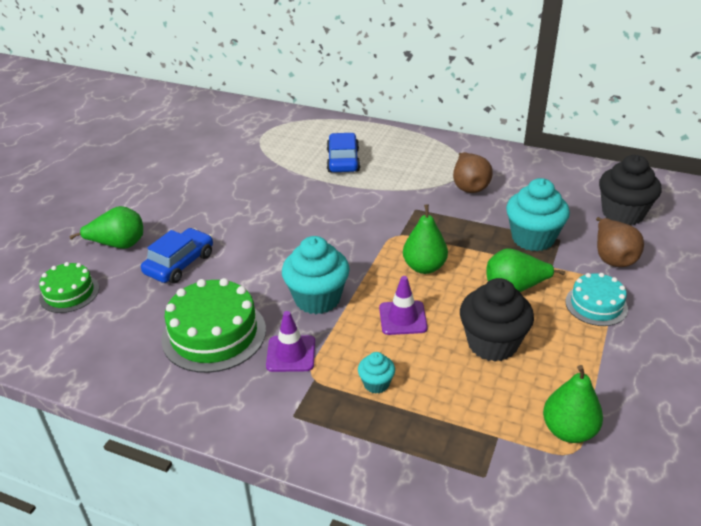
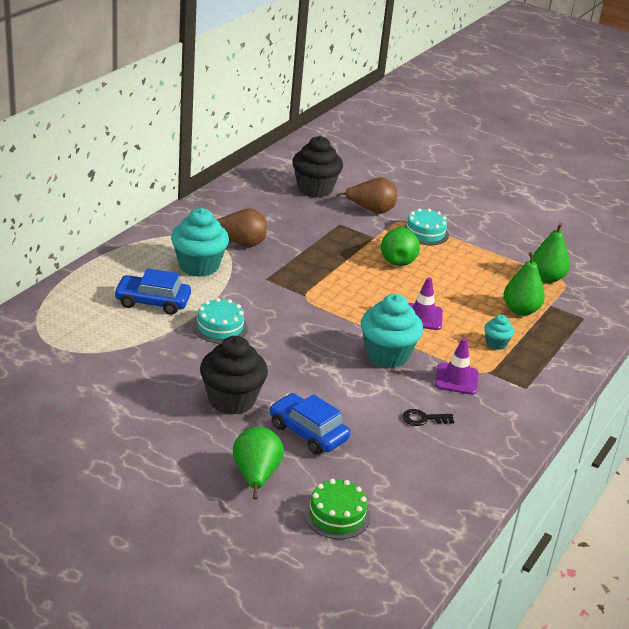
camera: 85 degrees left, 5 degrees down
(214, 334) = (423, 419): green cake -> black key
(321, 197) = (220, 327): none -> turquoise cake
(424, 267) = (358, 293): green pear -> green pear (520, 310)
(492, 344) = (460, 285): black cupcake -> black cupcake (231, 400)
(533, 238) = (334, 235): turquoise cupcake -> turquoise cupcake (199, 266)

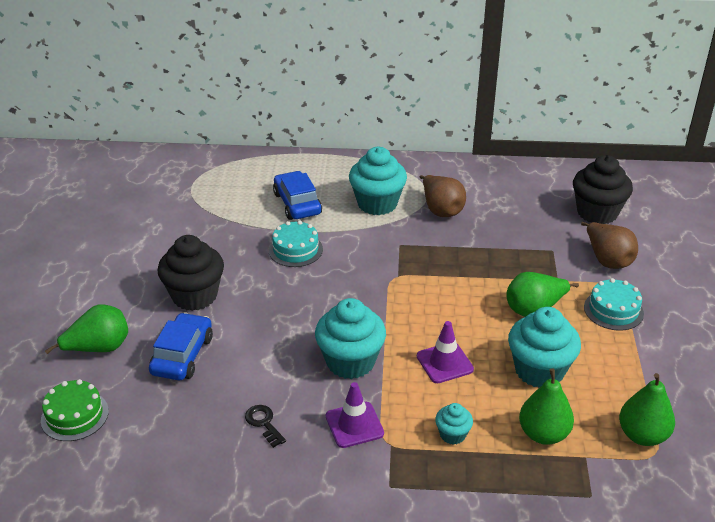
camera: 65 degrees right, 5 degrees up
(461, 285) = (539, 370): none -> turquoise cupcake

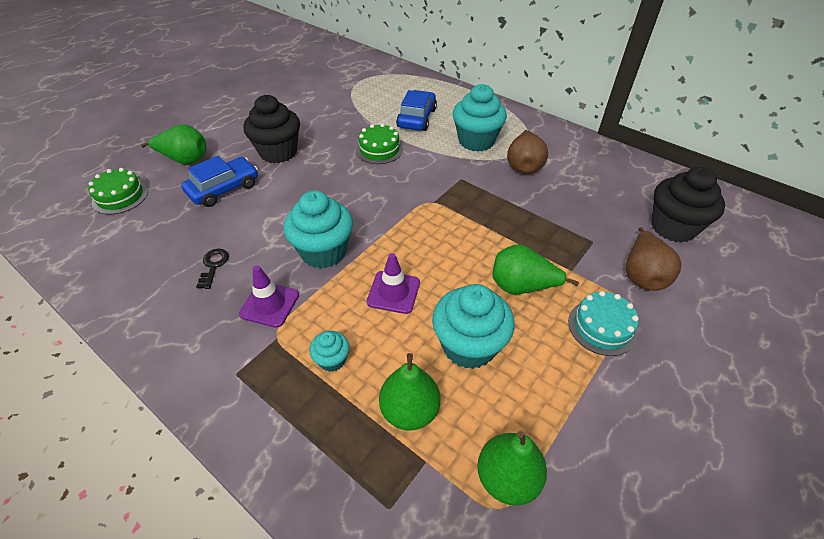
camera: 35 degrees right, 10 degrees up
(295, 249) = (379, 149): turquoise cake -> green cake

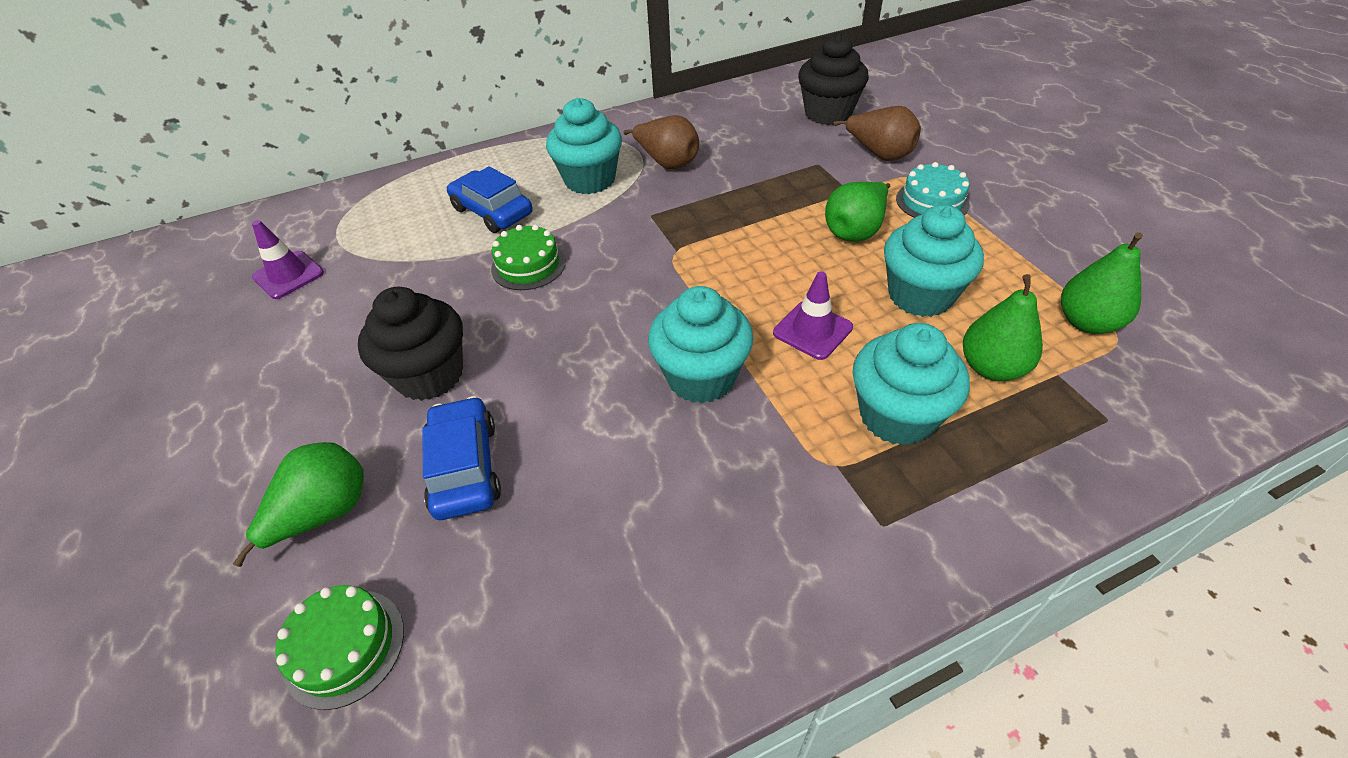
camera: 60 degrees left, 0 degrees up
(213, 266) = (650, 515): black key -> none
(269, 304) = (771, 460): purple traffic cone -> purple traffic cone (288, 275)
(332, 360) = (897, 416): turquoise cupcake -> turquoise cupcake, size x2.02

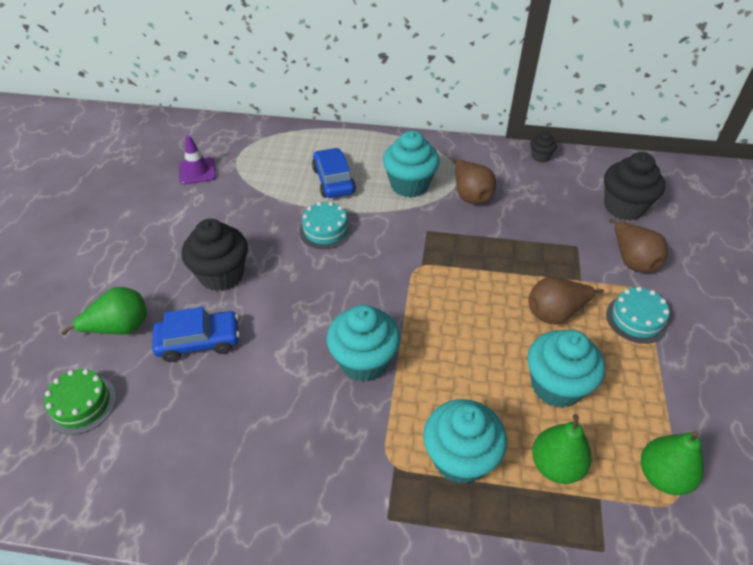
camera: 30 degrees right, 0 degrees up
(465, 467) = (199, 341): blue car -> blue car turned 60 degrees clockwise
(528, 265) = (325, 230): green cake -> turquoise cake
(707, 101) = (540, 156): none -> black cupcake
(812, 330) = (459, 369): purple traffic cone -> none
(855, 231) = (555, 313): green pear -> brown pear

